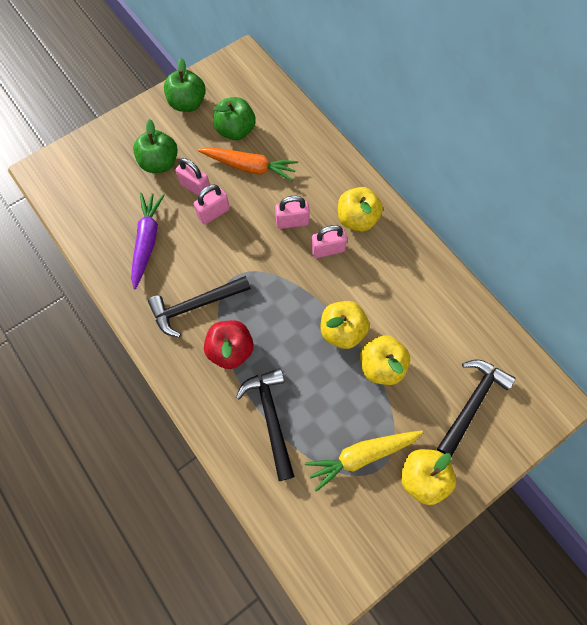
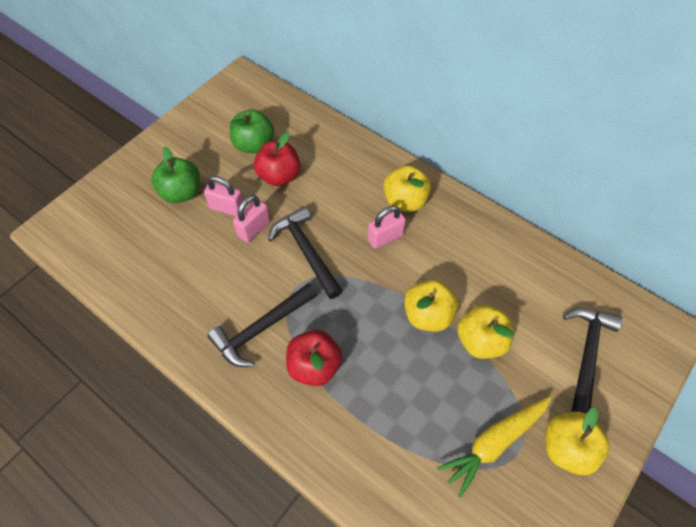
camera: 15 degrees left, 10 degrees down
(147, 241) = (188, 274): purple carrot -> none
(187, 103) = (196, 130): green apple -> none
(250, 167) = (279, 176): orange carrot -> red apple
(270, 418) = (381, 429): black hammer -> black hammer (306, 251)
(292, 222) = (339, 219): pink padlock -> none

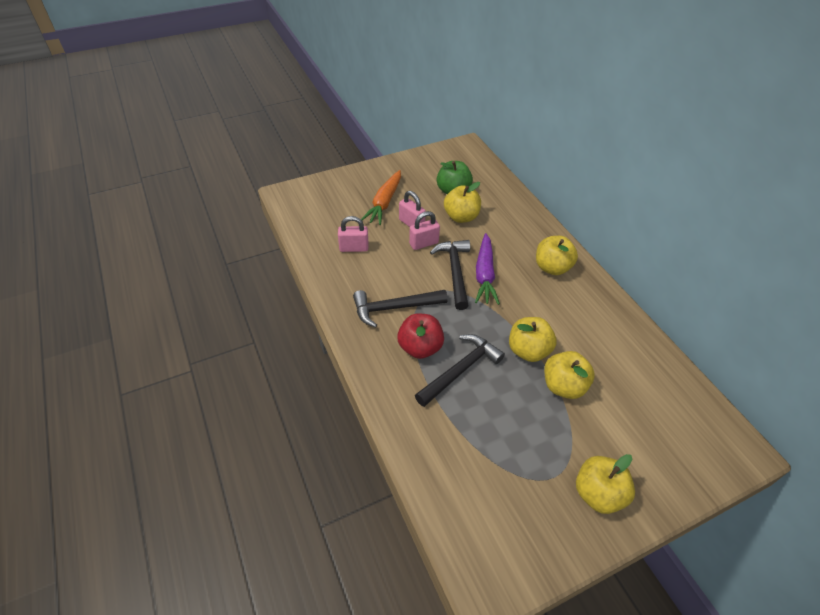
camera: 25 degrees right, 10 degrees down
(181, 192) = (384, 203): green apple -> orange carrot
(279, 176) = (461, 217): red apple -> yellow apple
(340, 241) = (484, 275): none -> purple carrot
(385, 237) = (522, 286): pink padlock -> pink padlock (354, 248)
(494, 443) = (535, 461): yellow carrot -> none
(586, 355) = (654, 435): black hammer -> black hammer (460, 370)

